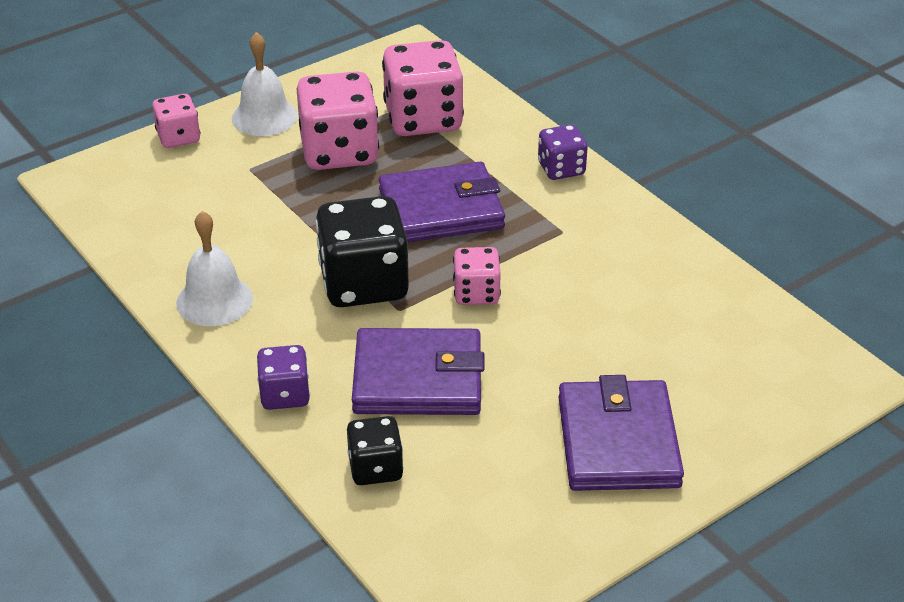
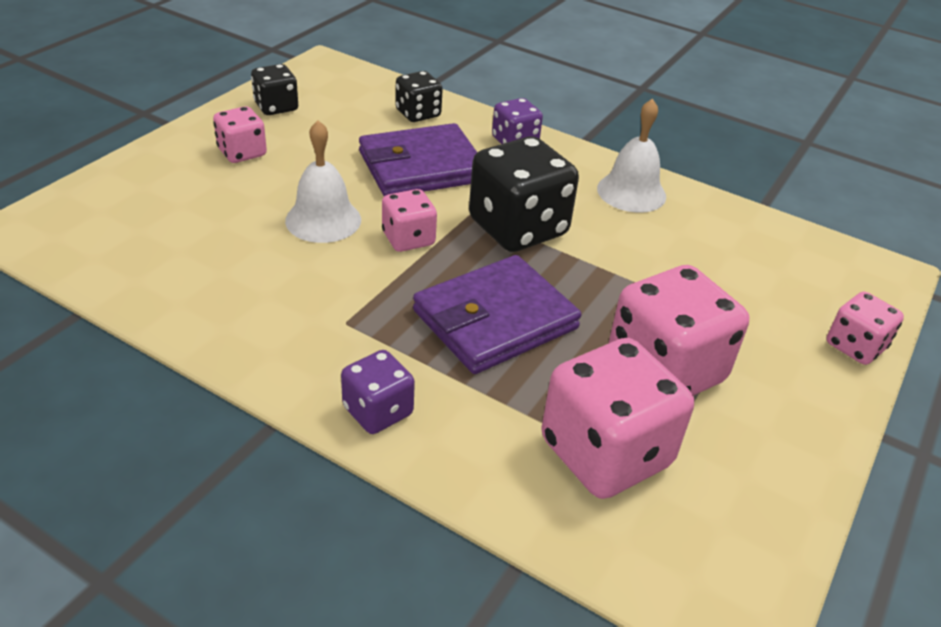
camera: 155 degrees right, 0 degrees up
(264, 117) = (799, 402): white bell -> white bell (323, 220)
(559, 520) = (276, 107): none -> black dice
(618, 441) = (242, 153): purple wallet -> pink dice

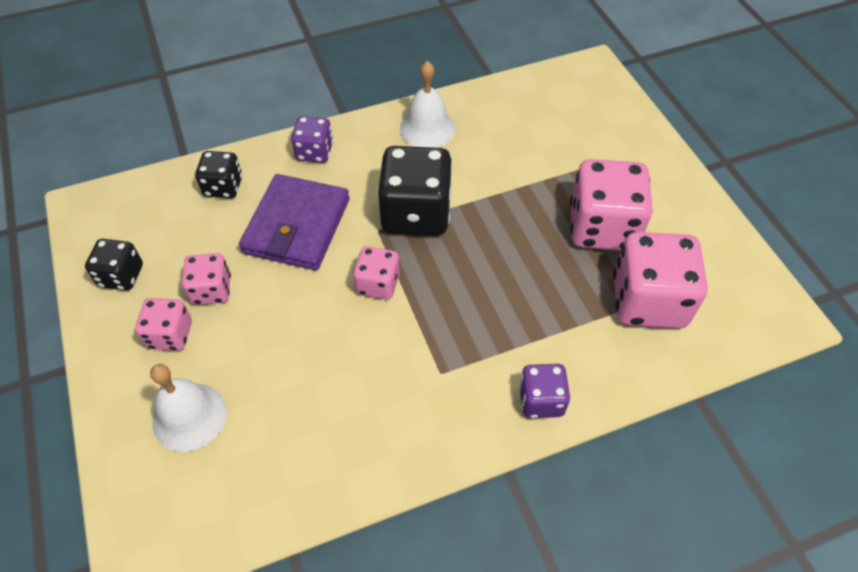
camera: 50 degrees left, 15 degrees up
(323, 220) = (312, 325): white bell -> white bell (189, 416)
(495, 320) = (499, 284): purple wallet -> none
(855, 346) = (640, 129): pink dice -> pink dice (211, 290)

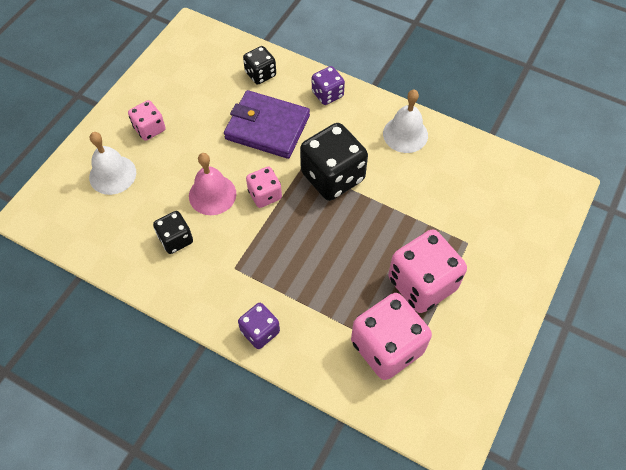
camera: 50 degrees right, 5 degrees up
(121, 276) = (164, 80): black dice -> black dice (176, 239)
(211, 290) = (191, 124): pink dice -> none
(297, 226) = (267, 127): purple wallet -> purple wallet turned 45 degrees clockwise
(327, 331) = (212, 194): none -> pink bell

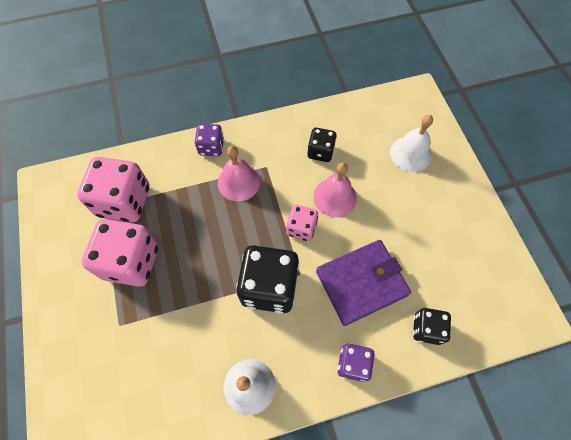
camera: 135 degrees right, 5 degrees up
(149, 129) = (435, 203): pink dice -> none
(271, 275) = (238, 182): none -> pink bell

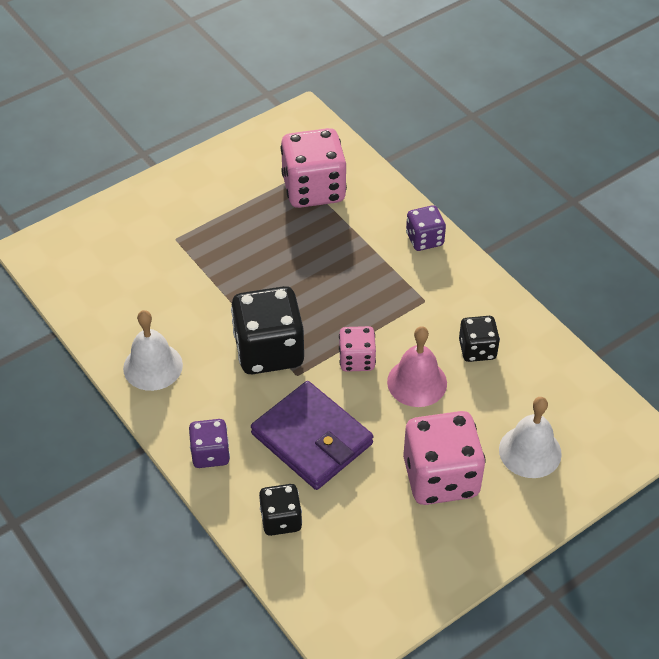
camera: 70 degrees right, 15 degrees down
(131, 261) = (247, 222): pink dice -> pink dice (440, 477)
(238, 182) = (389, 281): pink bell -> none

